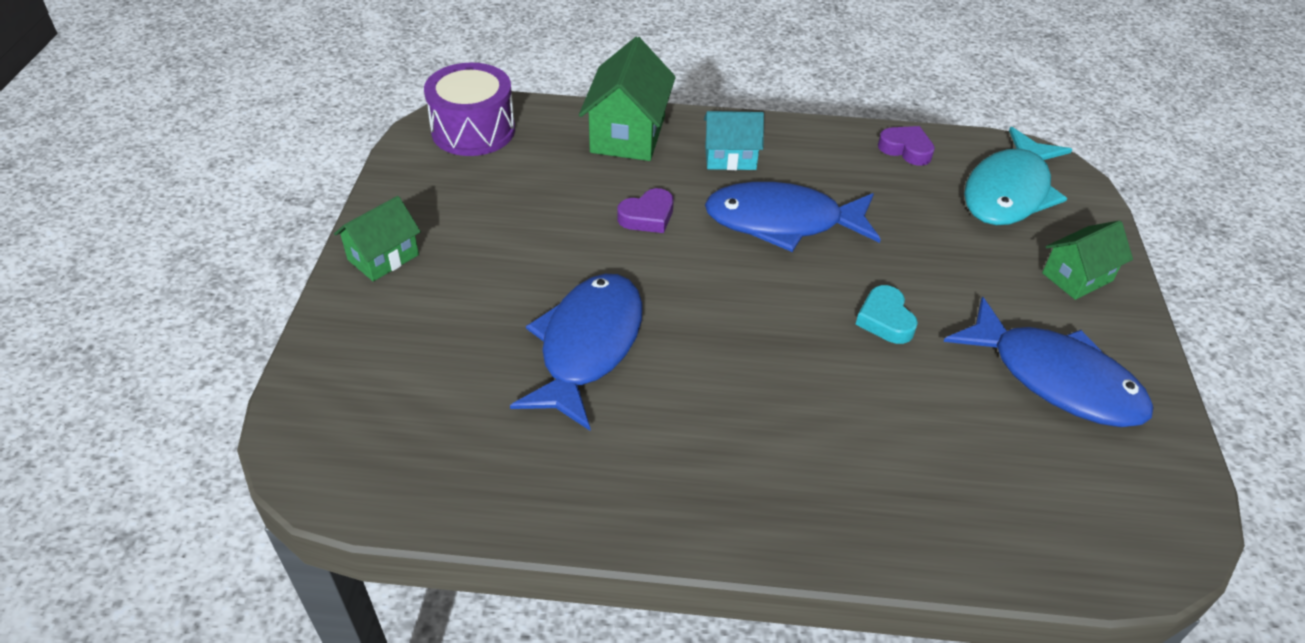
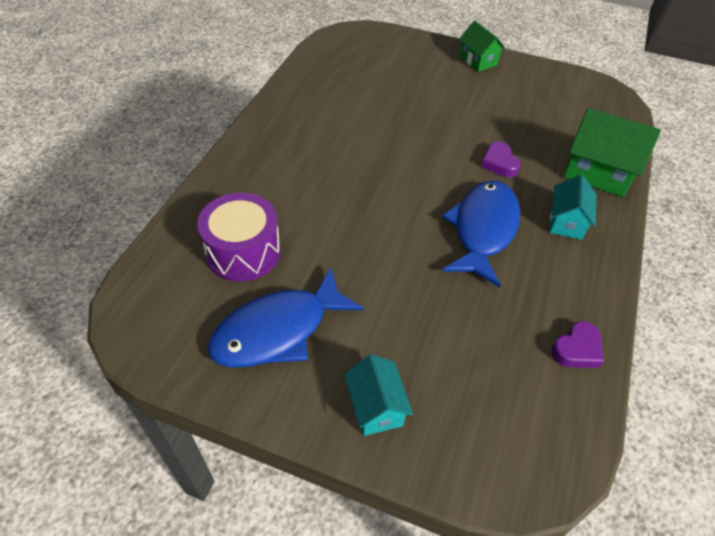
camera: 105 degrees right, 5 degrees up
(473, 130) = (600, 103): purple drum -> purple drum (243, 251)
(587, 346) = (388, 118): blue fish -> none
(885, 319) = (367, 253): turquoise heart -> none
(1009, 192) = (503, 410): turquoise fish -> none
(1077, 277) = (376, 407): green house -> turquoise house

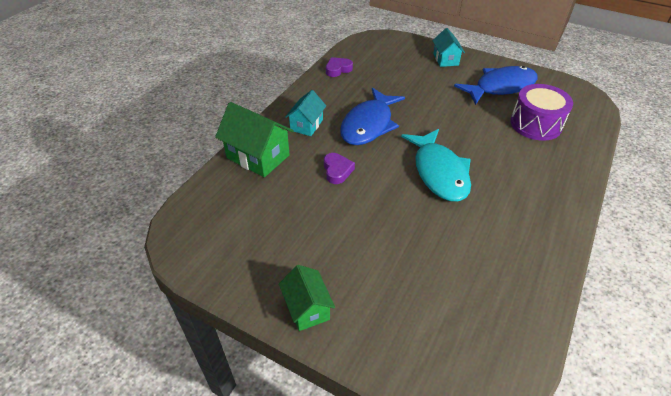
camera: 170 degrees left, 5 degrees down
(382, 170) = (439, 172): none -> turquoise fish

